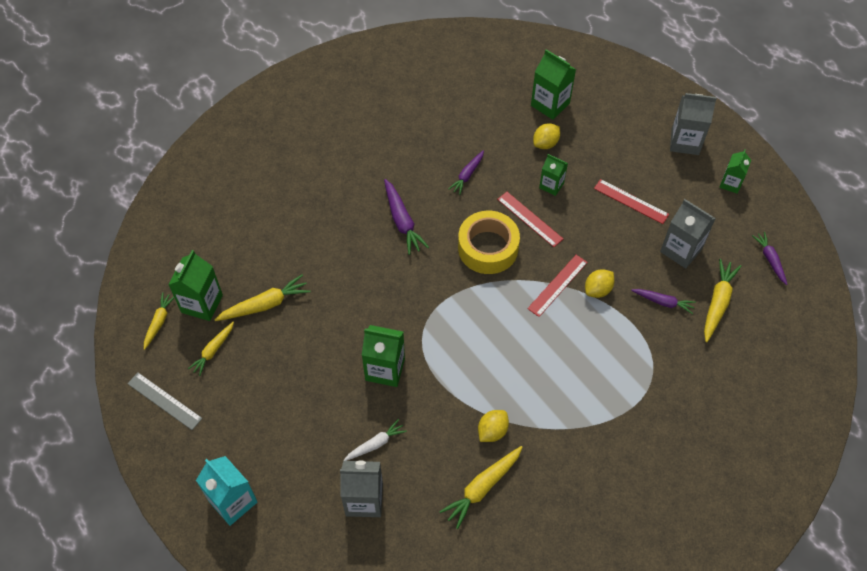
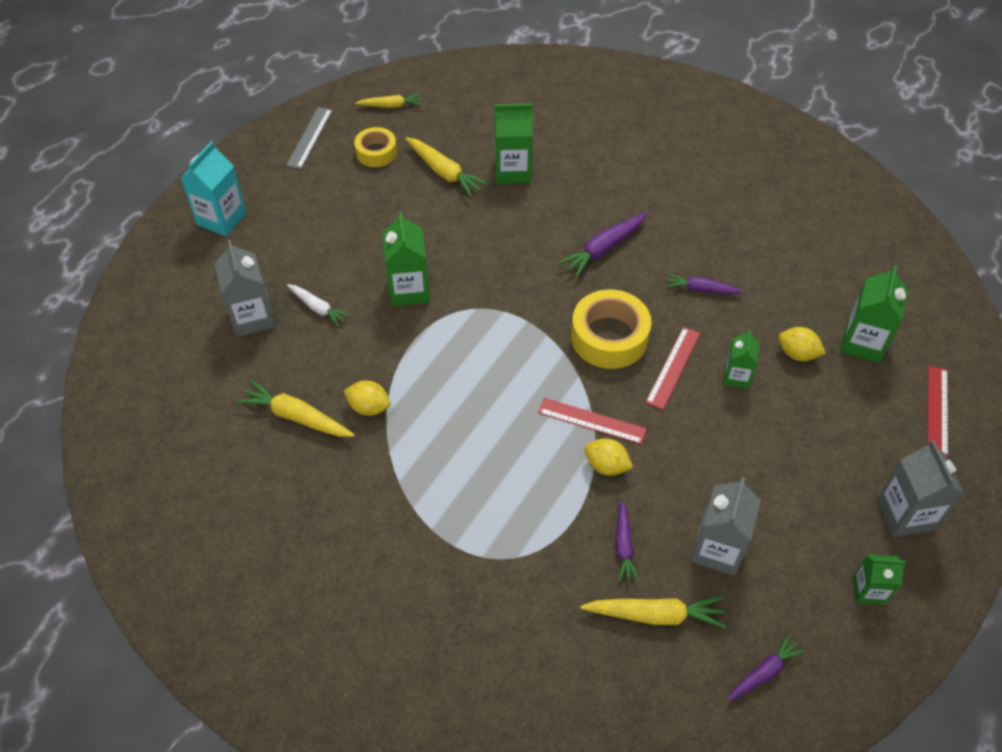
camera: 70 degrees right, 5 degrees down
(202, 303) = (424, 127): green carton -> green carton (512, 171)
(213, 350) = (376, 152): yellow carrot -> yellow tape
(631, 201) = (763, 471): red ruler -> red ruler (937, 410)

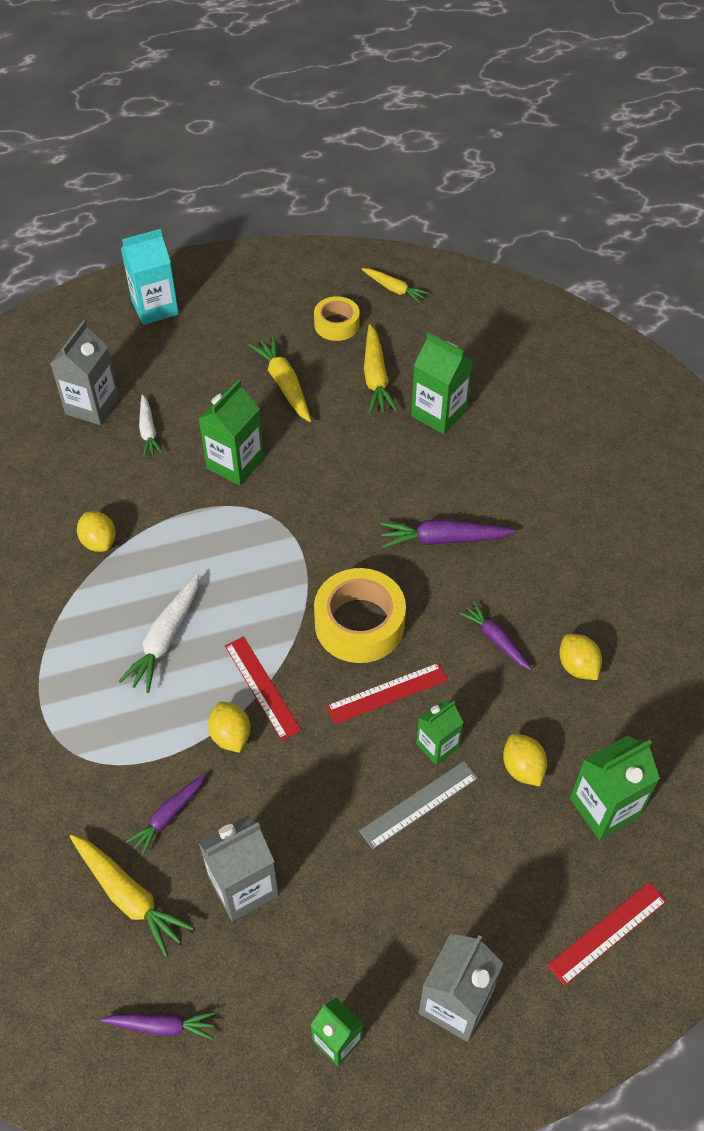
camera: 40 degrees right, 0 degrees up
(296, 417) = (39, 511): yellow carrot -> yellow carrot (284, 385)
(309, 137) = (295, 278): grey ruler -> grey ruler (419, 804)
(492, 437) = (165, 638): none -> white carrot
(763, 272) = (577, 666): none -> yellow lemon

